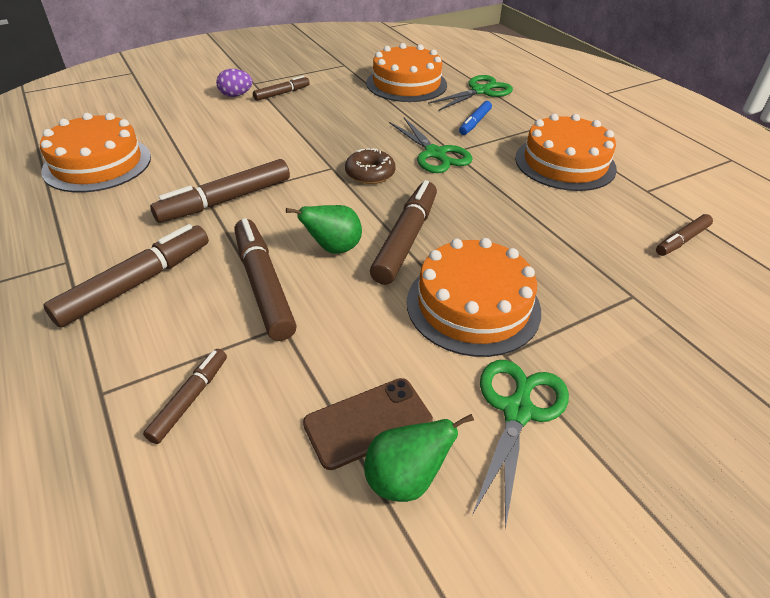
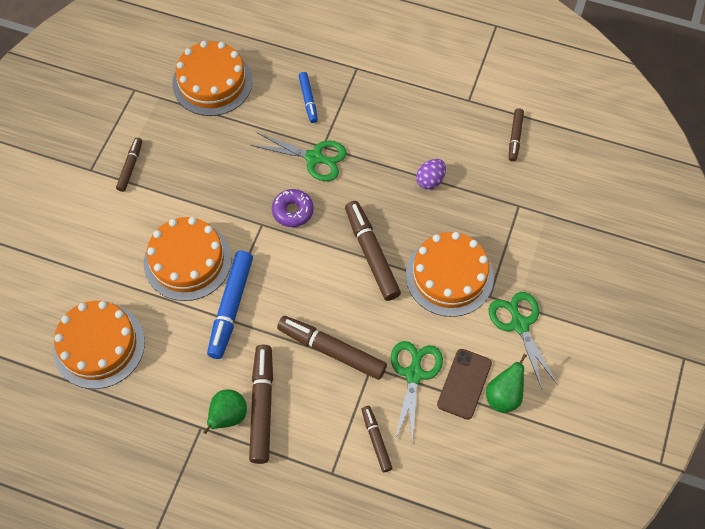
camera: 40 degrees left, 20 degrees up
(225, 200) = (231, 307): brown marker -> blue marker
(236, 95) = (97, 196): purple egg -> purple egg (430, 180)
(333, 248) = (339, 294): green pear -> green pear (228, 416)
(370, 173) = (293, 211): brown donut -> purple donut
(481, 91) = (277, 52): green scissors -> green scissors (414, 374)
(565, 163) = (402, 106): orange cake -> orange cake (187, 261)

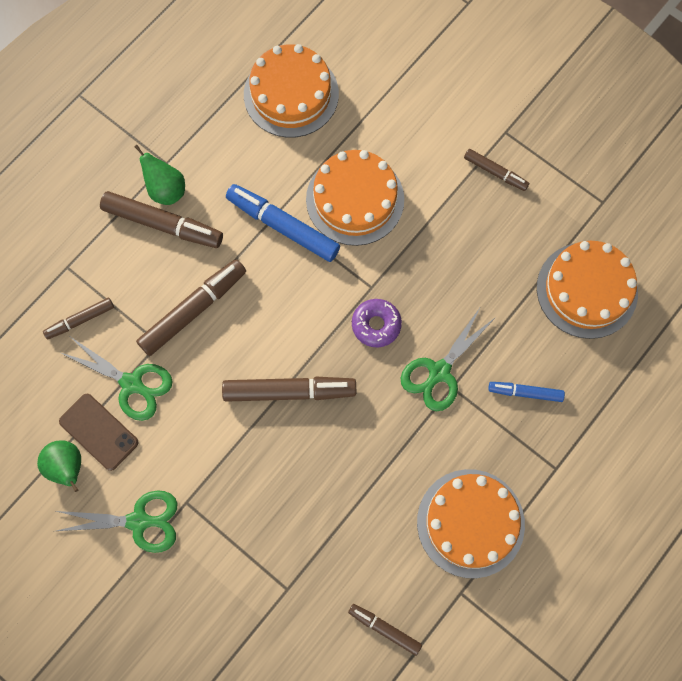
camera: 110 degrees right, 10 degrees up
(376, 440) = (80, 320): brown marker -> brown marker turned 150 degrees clockwise
(430, 180) = (360, 496): purple egg -> none
(449, 276) = (228, 467): orange cake -> orange cake (470, 523)

